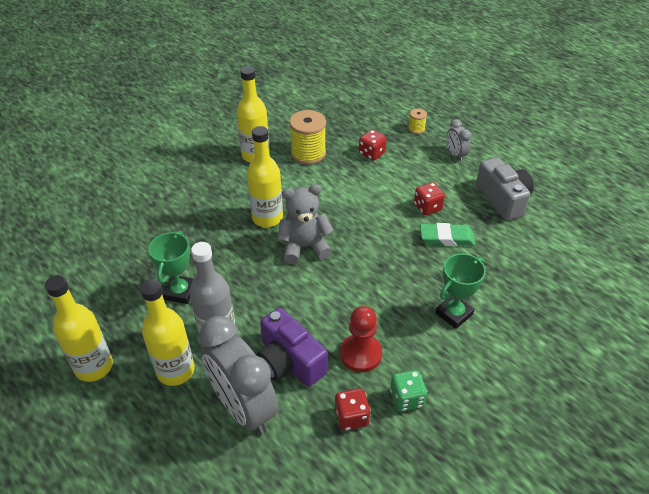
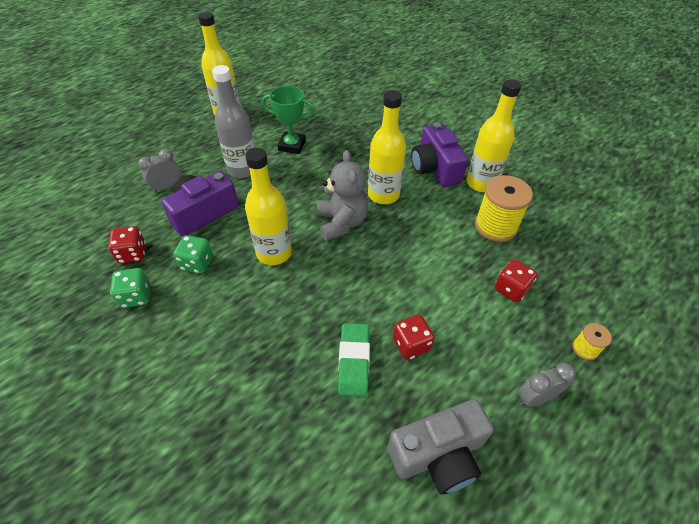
camera: 90 degrees right, 5 degrees up
(175, 371) = (213, 149): yellow bottle -> yellow bottle (274, 253)
(232, 182) = (435, 168): none -> purple camera
(243, 408) = (167, 187): grey clock -> grey clock, size x0.46
(361, 354) = (197, 263): red pawn -> green dice
(454, 313) = (230, 352): green trophy -> none

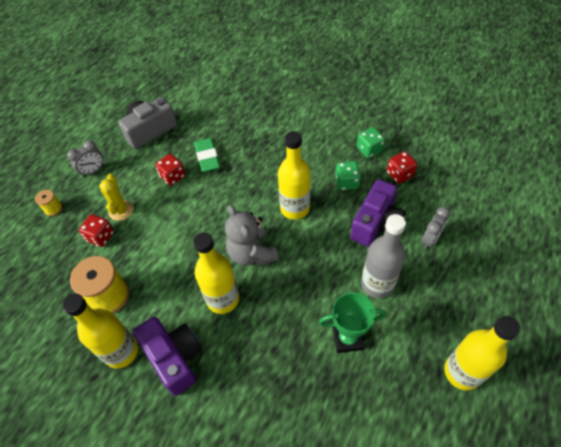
camera: 165 degrees right, 5 degrees up
(486, 316) = (121, 210): none -> yellow cactus

